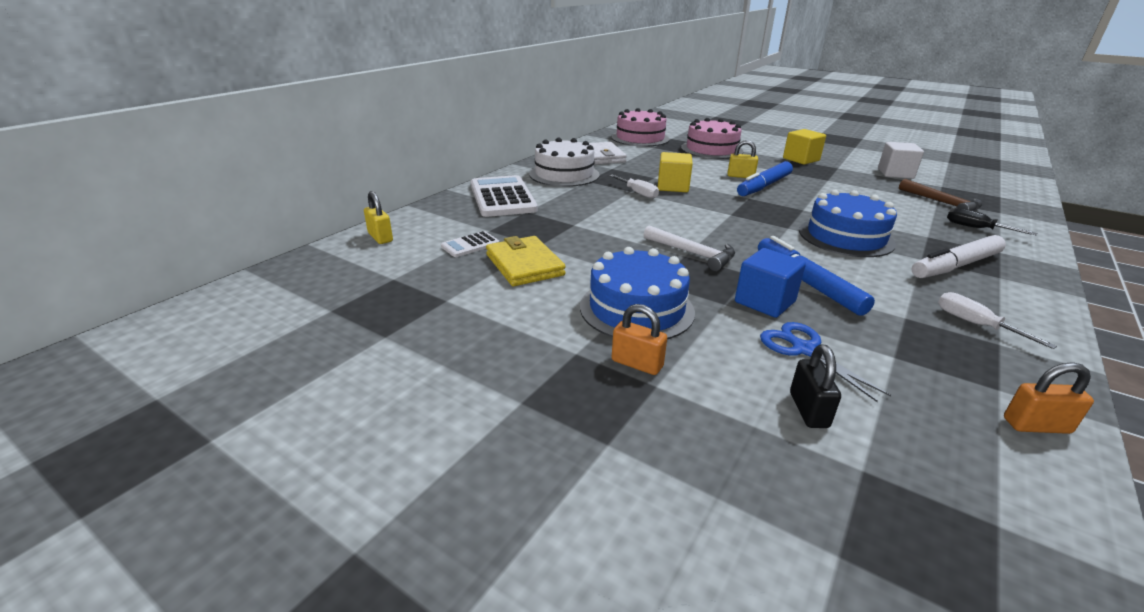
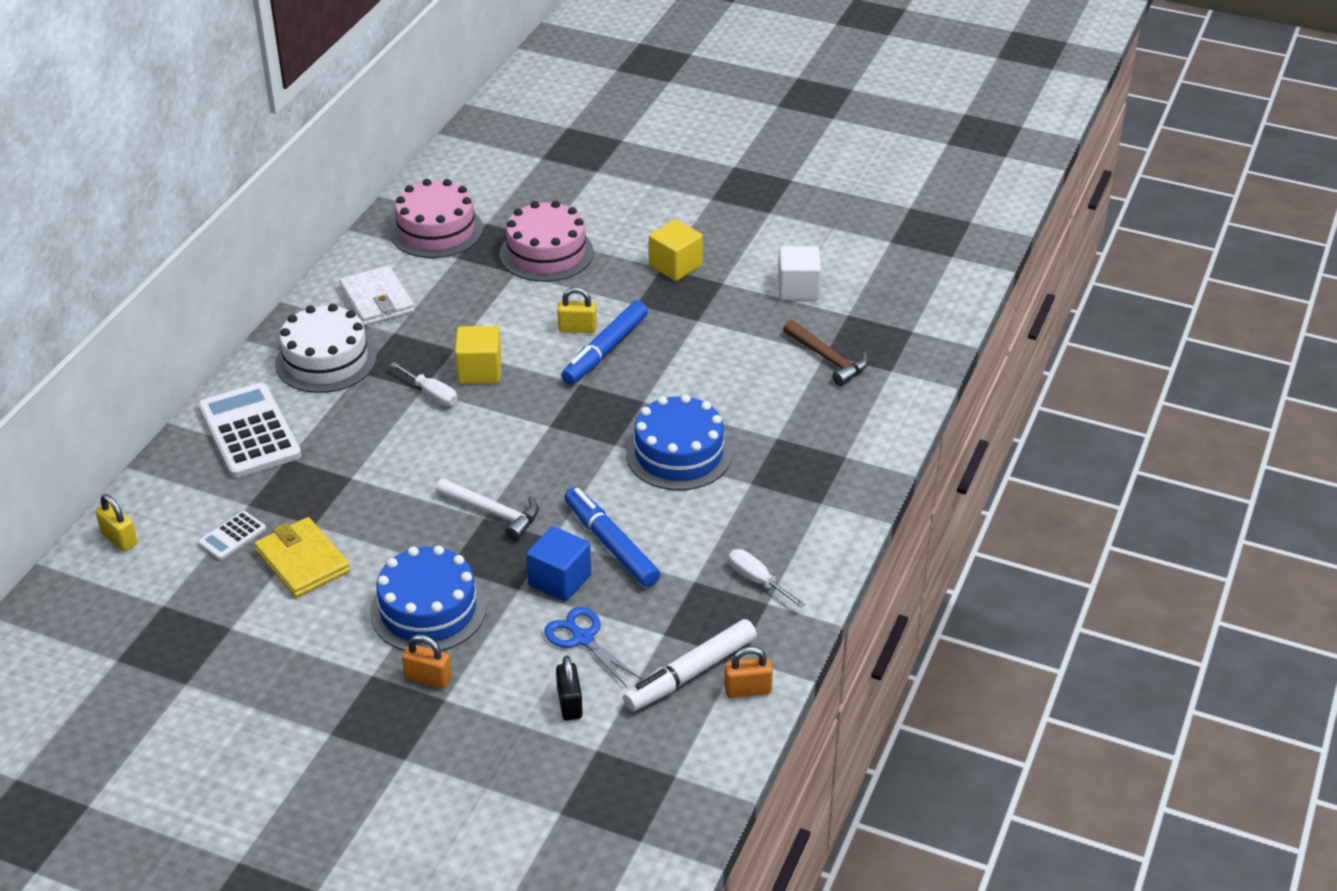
camera: 10 degrees left, 10 degrees up
(955, 266) = (781, 490): white marker -> white marker (690, 673)
(976, 228) = (842, 412): black screwdriver -> none

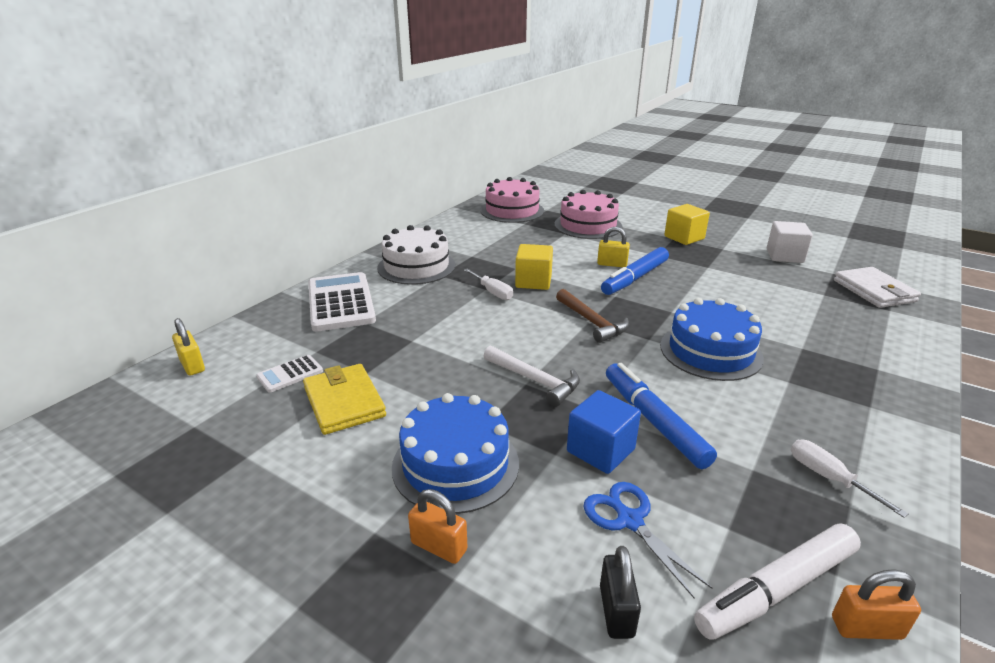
camera: 10 degrees right, 10 degrees down
(377, 300) = (463, 239): white wallet -> white wallet (874, 291)
(828, 359) = (828, 298): brown hammer -> brown hammer (592, 322)

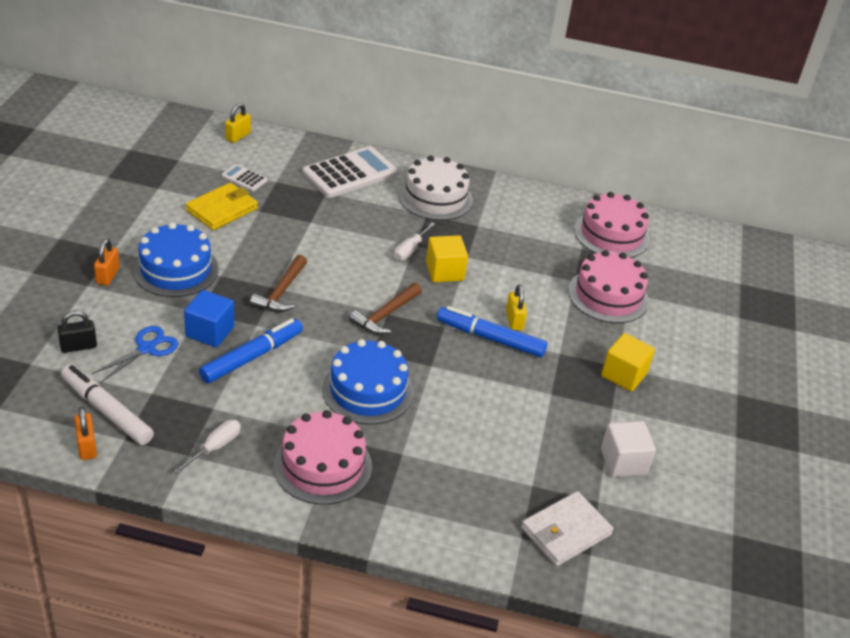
camera: 65 degrees right, 10 degrees up
(535, 380) = (281, 292): white hammer -> brown hammer
(835, 398) = (322, 465): none -> pink cake

